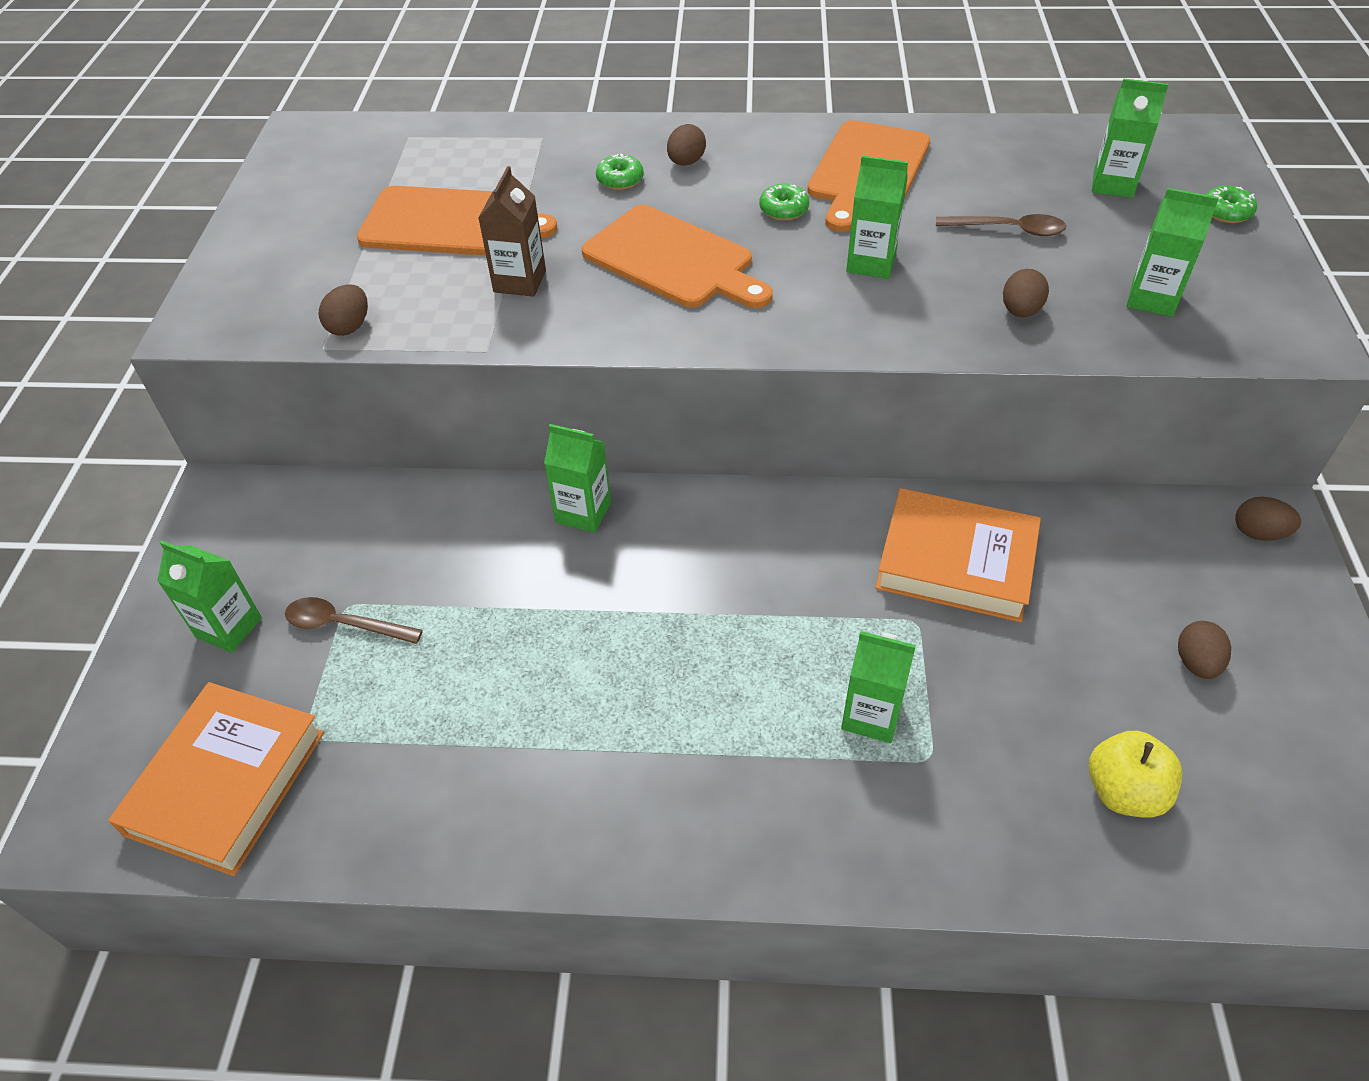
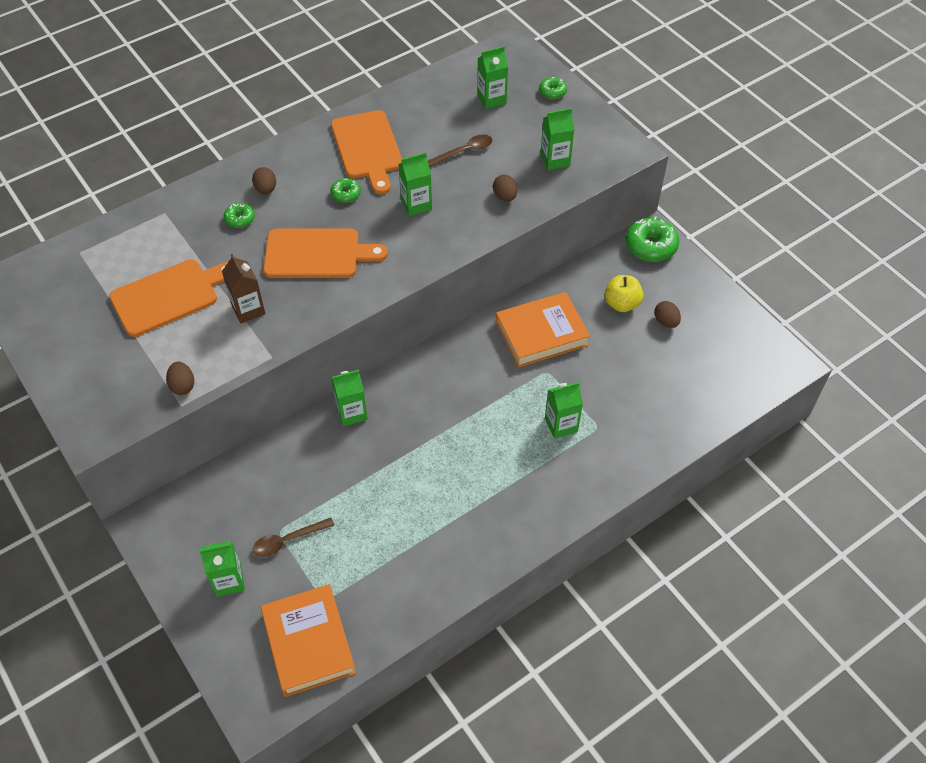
camera: 40 degrees left, 5 degrees up
(1124, 791) = (676, 393): yellow apple -> yellow apple (621, 304)
(1258, 533) = (651, 246): brown egg -> green donut

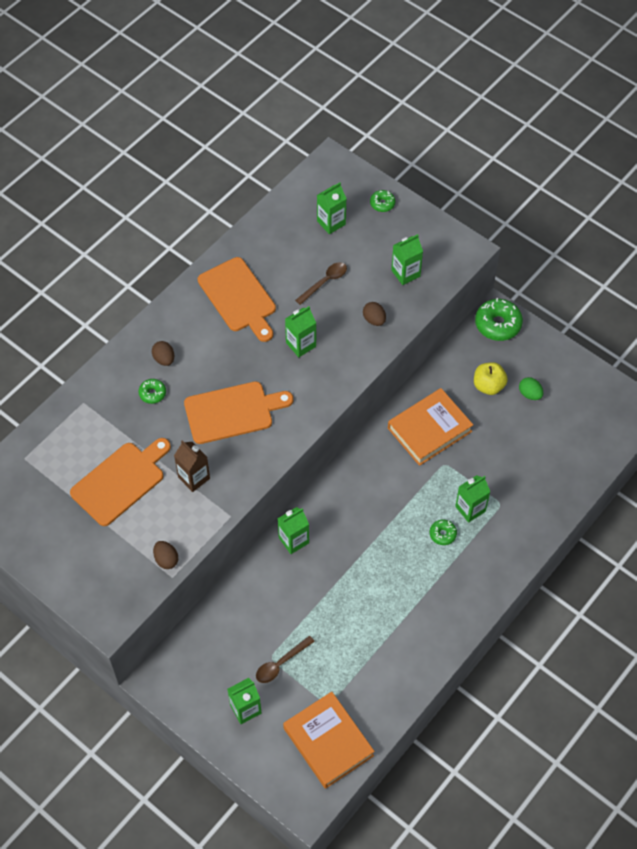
camera: 15 degrees left, 5 degrees up
(346, 194) = (236, 348): green donut -> green donut (442, 534)
(666, 321) = (530, 394): brown egg -> green egg

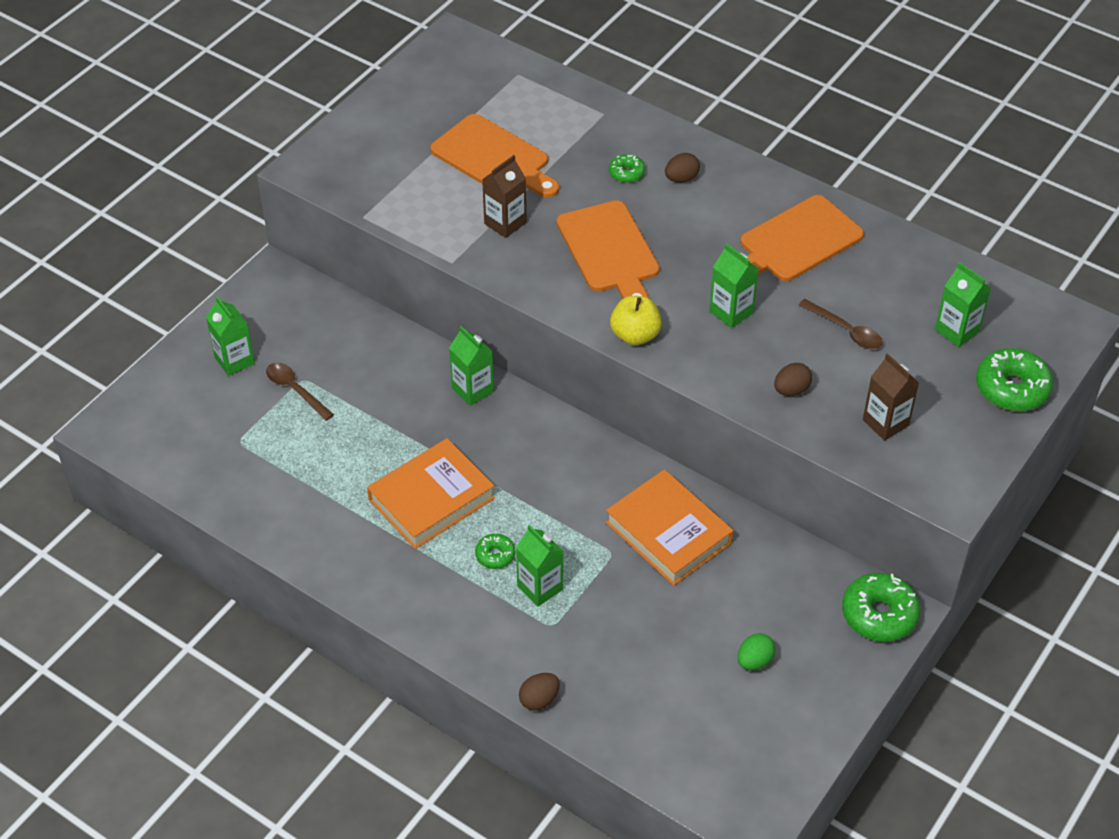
camera: 85 degrees right, 10 degrees down
(166, 559) = (387, 209): brown egg -> brown egg (539, 699)
(328, 742) = (187, 445): orange book -> orange book (431, 499)
(382, 204) = (1011, 388): green donut -> green donut, size x1.86
(405, 273) = (885, 423): green carton -> brown carton
(488, 386) = (759, 605): yellow apple -> yellow apple (635, 335)

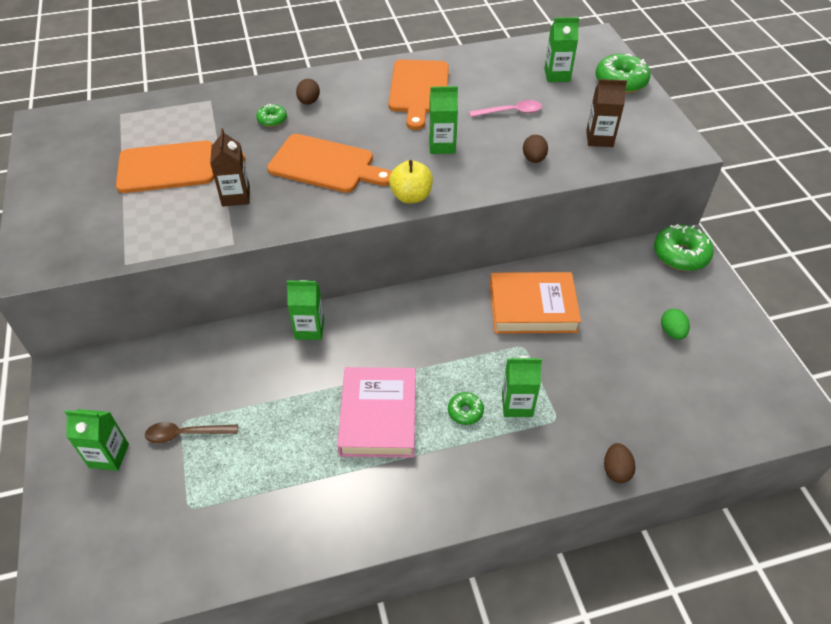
camera: 50 degrees left, 0 degrees up
(431, 499) = (378, 416): orange book -> pink book
(845, 330) = (510, 112): brown spoon -> pink spoon

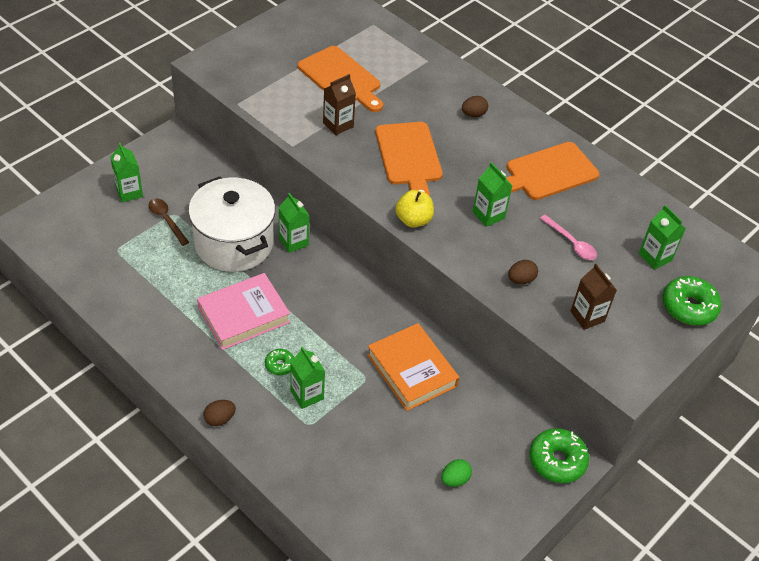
camera: 55 degrees right, 0 degrees up
(271, 382) = (234, 243): none -> white pot
(272, 120) = (434, 104): green donut -> none
(616, 470) = (285, 480): brown egg -> brown egg (219, 419)

